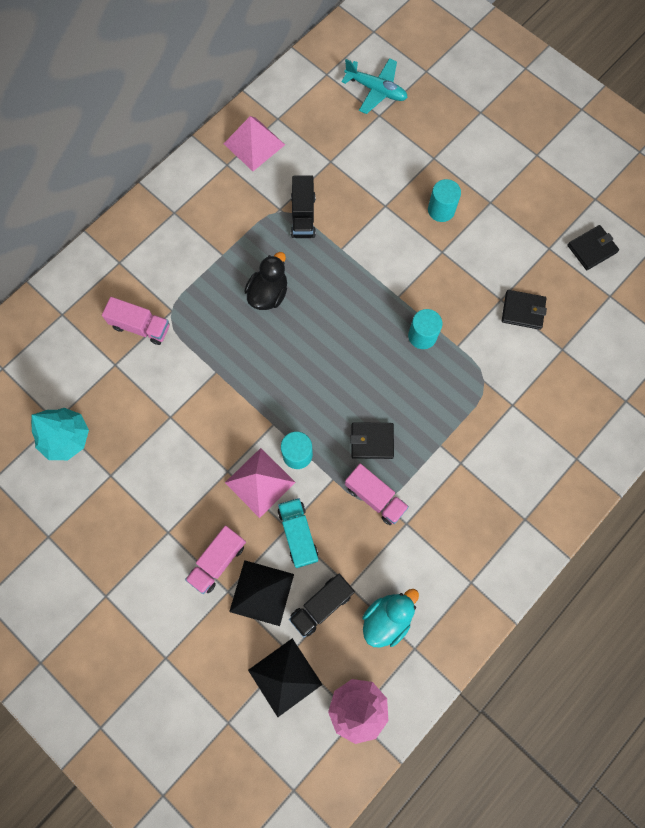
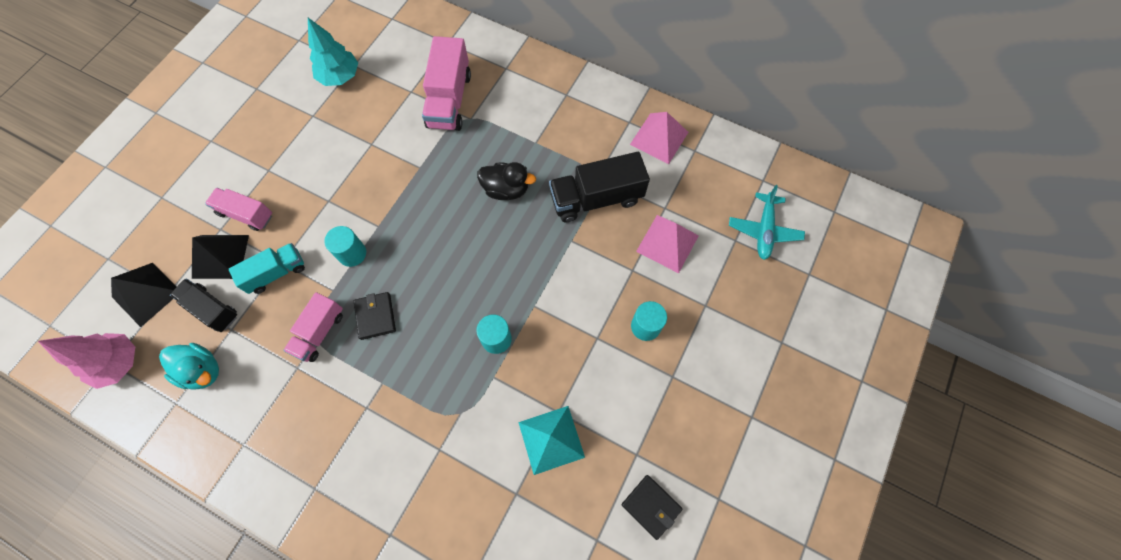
camera: 75 degrees right, 5 degrees down
(141, 327) = (449, 100): pink truck -> pink truck, size x1.57
(260, 482) = (321, 229): pink pyramid -> pink pyramid (667, 243)
(303, 216) = (596, 198): black truck -> black truck, size x1.57
(523, 311) = (551, 439): black wallet -> turquoise pyramid

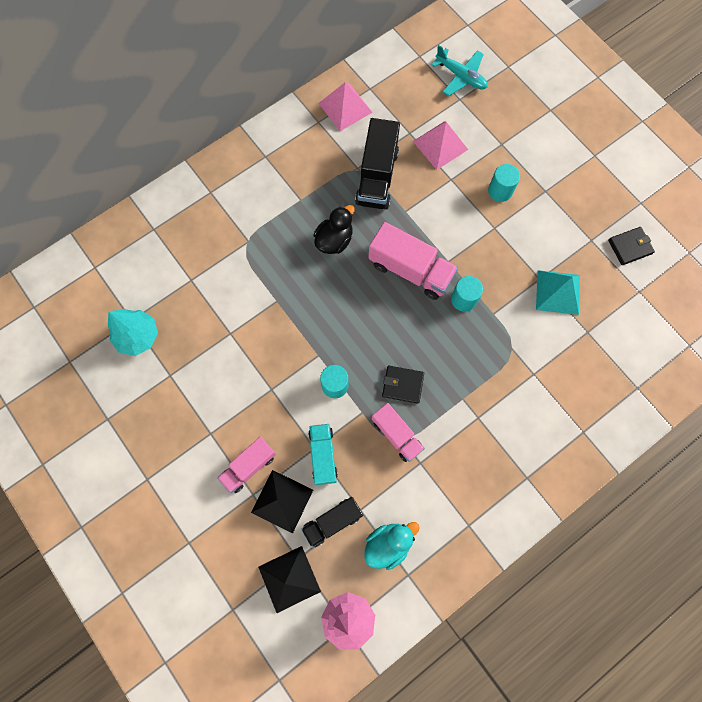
camera: 65 degrees left, 5 degrees up
(449, 100) = (219, 251): pink truck -> pink truck (410, 270)

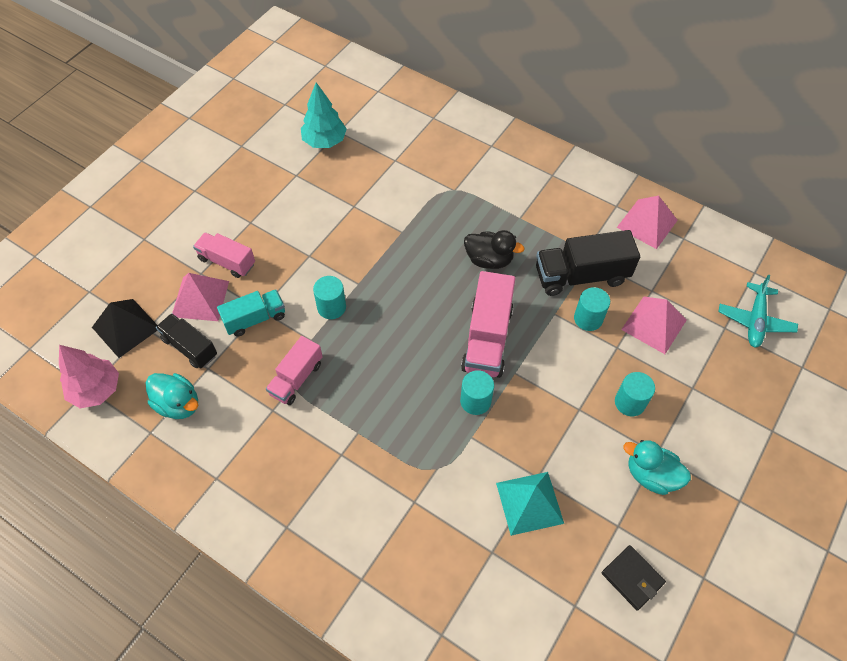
camera: 70 degrees right, 15 degrees down
(282, 501) = (200, 298): black pyramid -> pink pyramid
(402, 385) = (353, 368): black wallet -> none
(418, 189) = (588, 318): none -> turquoise cylinder
(560, 202) = (651, 475): none -> turquoise duck

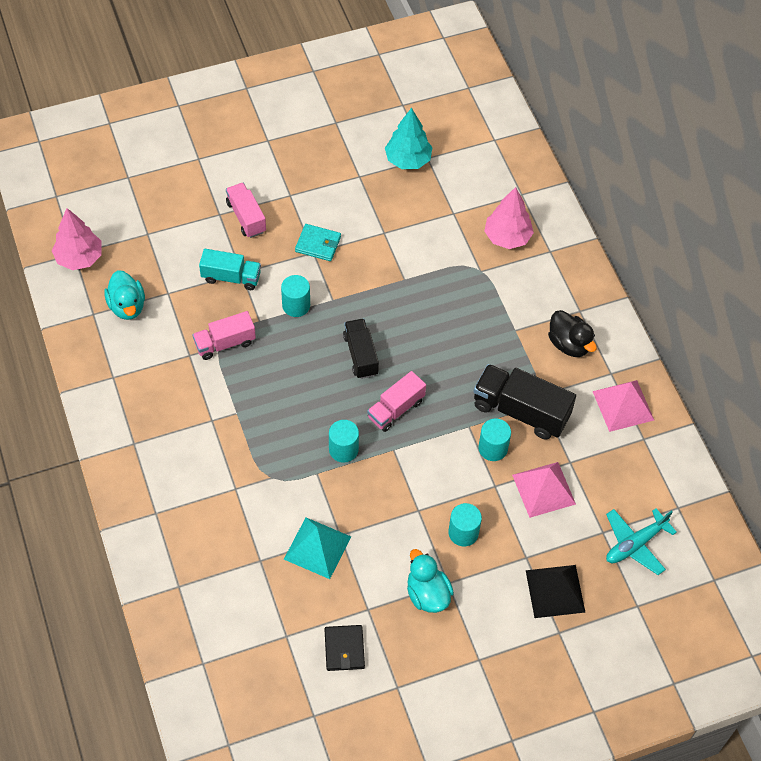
camera: 35 degrees right, 0 degrees up
(126, 328) = (133, 223): black pyramid -> black pyramid (555, 591)
(190, 347) = (167, 268): black truck -> black truck (360, 355)
(200, 298) = (203, 234): pink pyramid -> none
(307, 247) = (318, 244): none -> turquoise wallet
(451, 154) = (507, 237): none -> pink tree
(487, 338) = (396, 409): pink truck -> pink truck, size x0.64
(489, 260) = (455, 348): black duck -> black duck (569, 344)

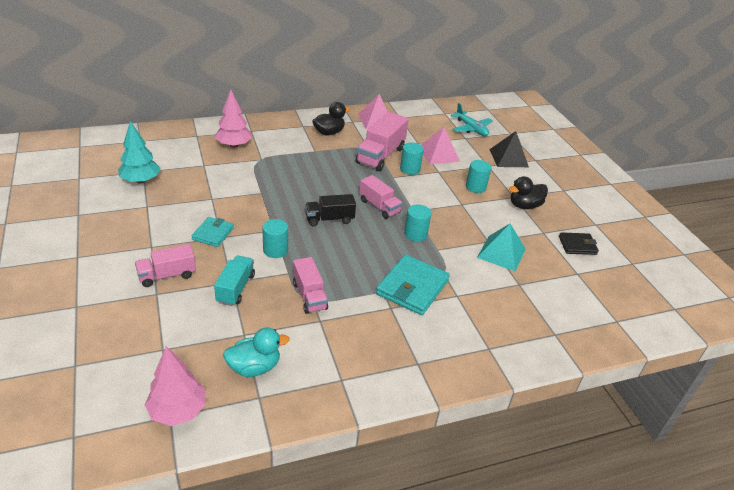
camera: 90 degrees left, 20 degrees down
(245, 442) = (412, 287): none -> turquoise wallet
(427, 594) = (524, 206): turquoise duck -> black duck
(520, 411) = (380, 156): black truck -> pink truck

